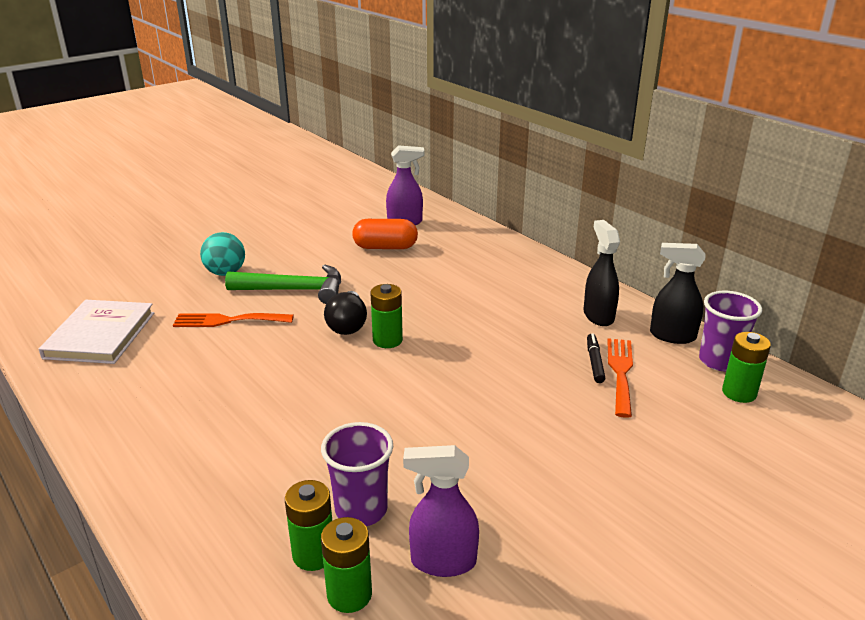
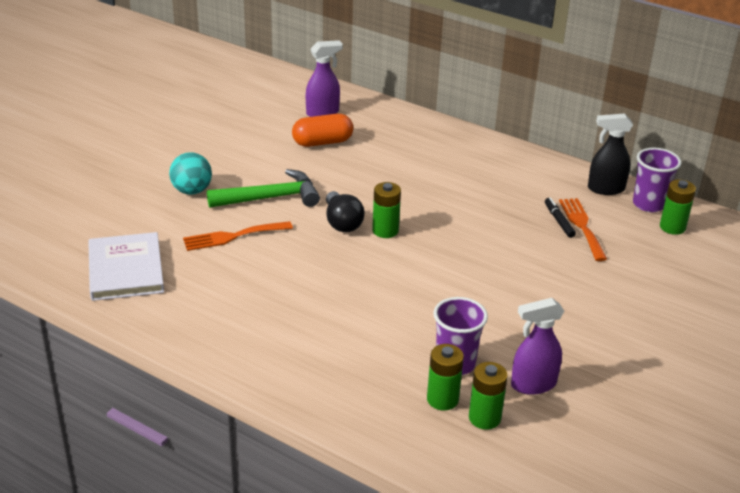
camera: 20 degrees left, 5 degrees up
(598, 316) = (541, 180): black spray bottle -> none

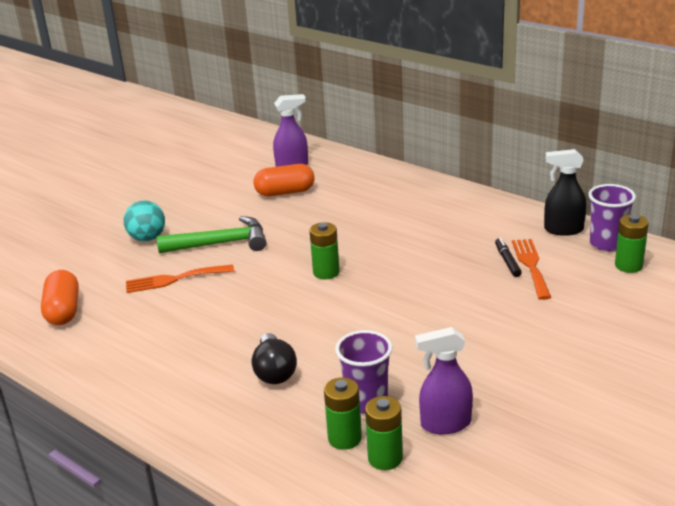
camera: 10 degrees right, 5 degrees down
(126, 270) = (63, 311): white book -> orange capsule
(342, 223) = (285, 265): black light bulb -> black light bulb (274, 371)

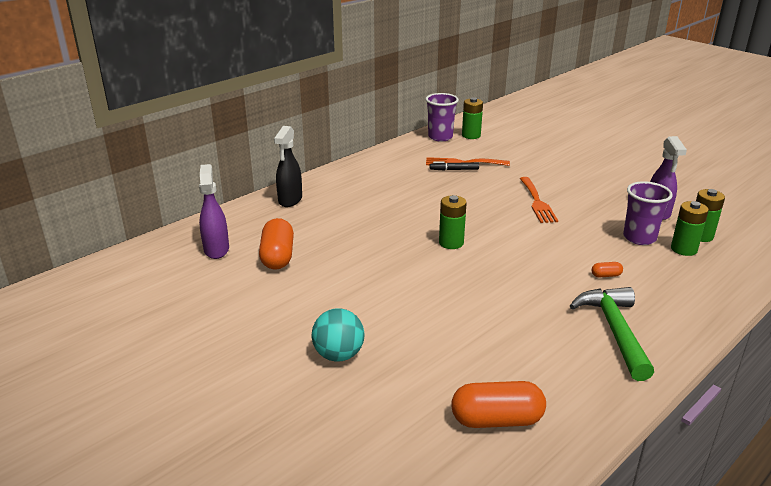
camera: 85 degrees left, 0 degrees up
(174, 279) = (442, 332): orange fork -> orange fork (537, 202)
(221, 243) = (374, 300): green hammer -> green hammer (614, 331)
(274, 371) = (606, 275): black light bulb -> orange capsule
(563, 230) = (415, 147): black spray bottle -> black spray bottle (290, 200)

